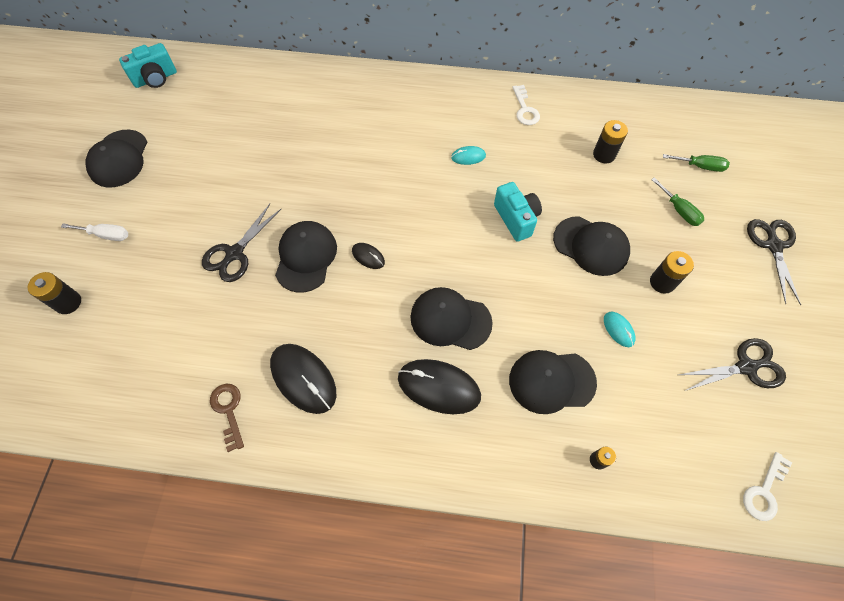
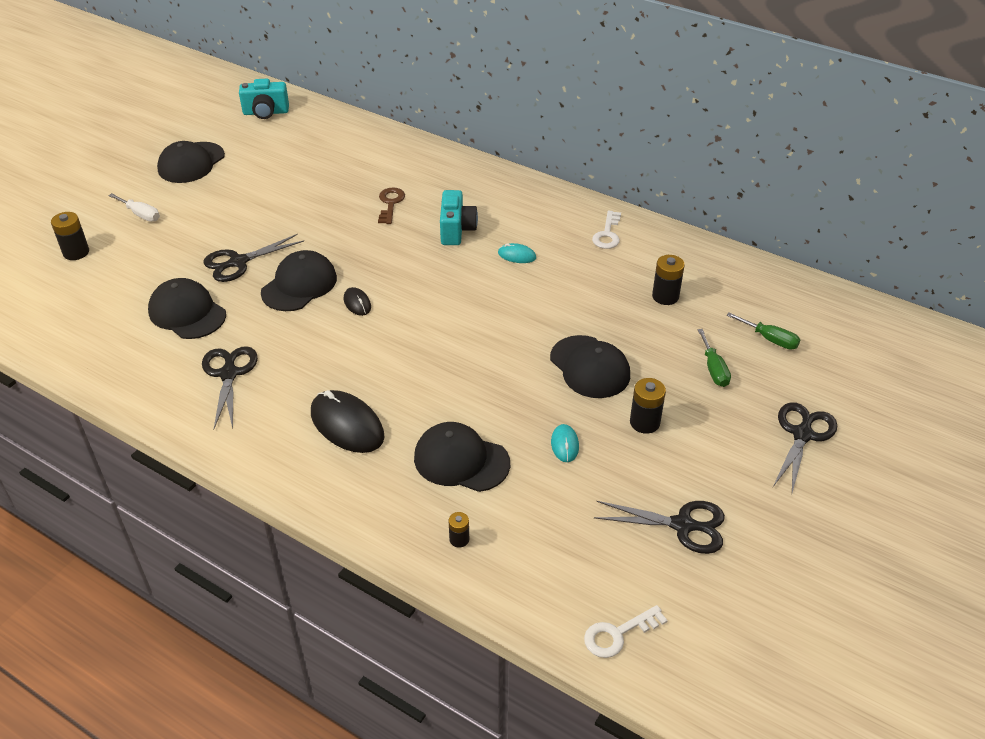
camera: 25 degrees right, 20 degrees down
(228, 411) = (148, 374): brown key -> brown key (390, 203)
(303, 379) = (229, 374): black mouse -> black scissors
(450, 320) = (398, 377): black cap -> black cap (187, 313)
(516, 219) = (527, 320): turquoise camera -> turquoise camera (456, 230)

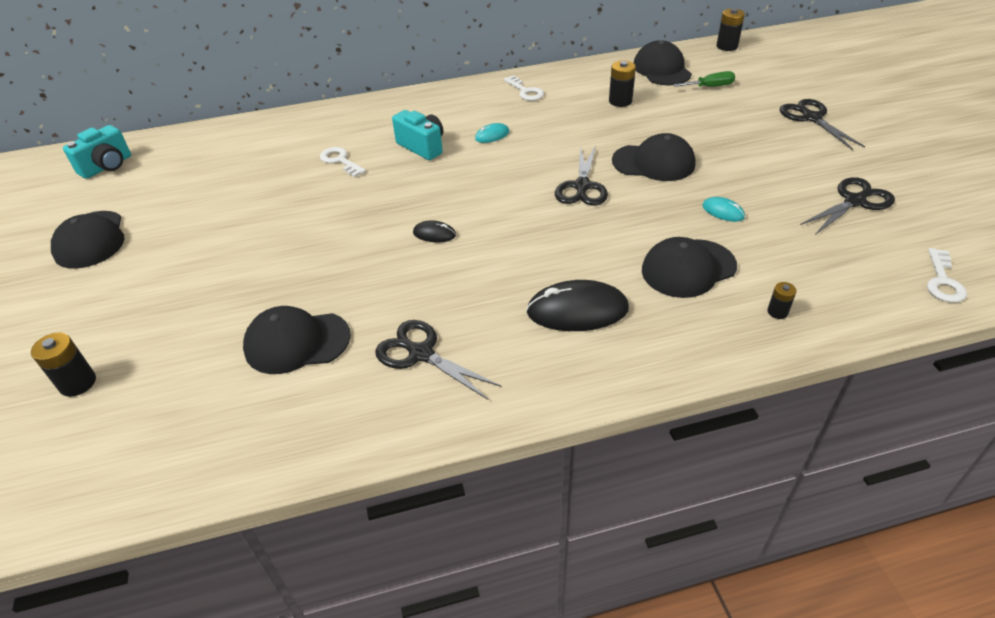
camera: 45 degrees left, 0 degrees up
(141, 214) = (103, 307): white screwdriver -> none
(238, 262) = (278, 276): black scissors -> black scissors (582, 186)
(299, 285) = (364, 254): black cap -> black cap (661, 69)
(390, 203) = (340, 161): brown key -> white key
(644, 422) = (737, 168): black battery -> black battery (727, 46)
(713, 369) = (714, 118): green screwdriver -> none

